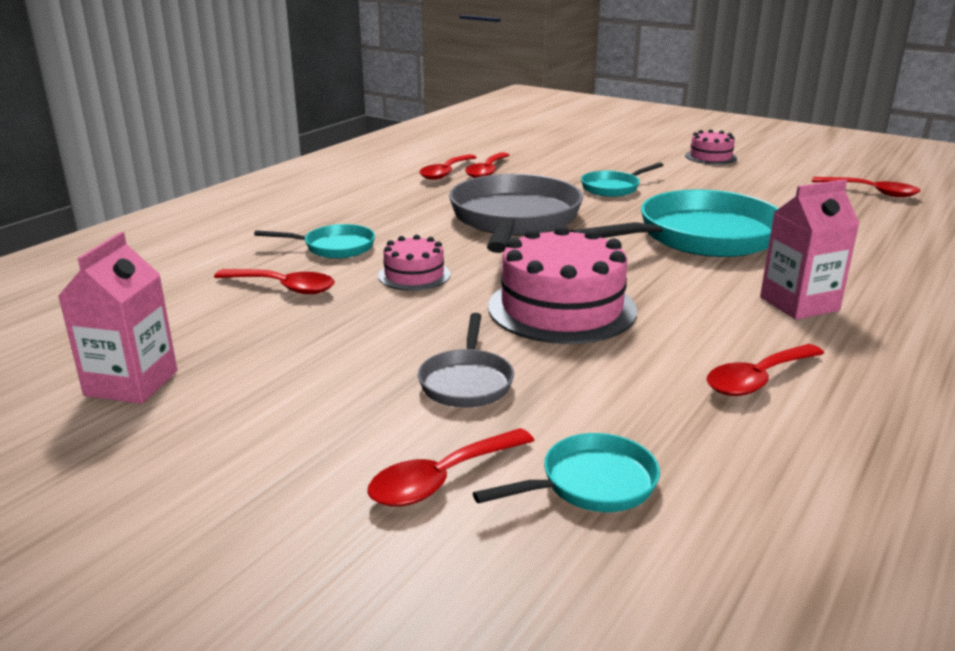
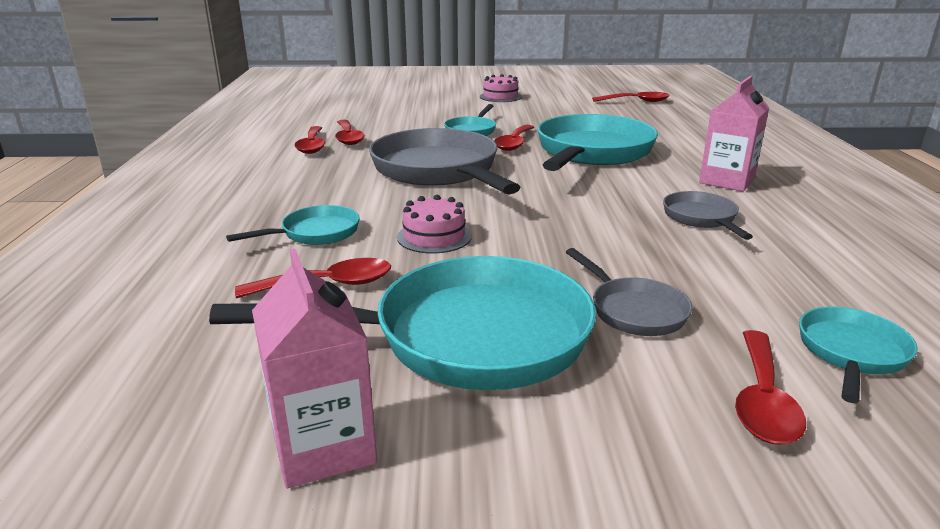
camera: 35 degrees left, 0 degrees up
(312, 354) = (467, 337): none -> turquoise pan
(562, 308) = (595, 228): pink cake -> none
(689, 330) = (701, 218): none -> grey pan
(757, 380) = (796, 238): red spoon -> red spoon (514, 143)

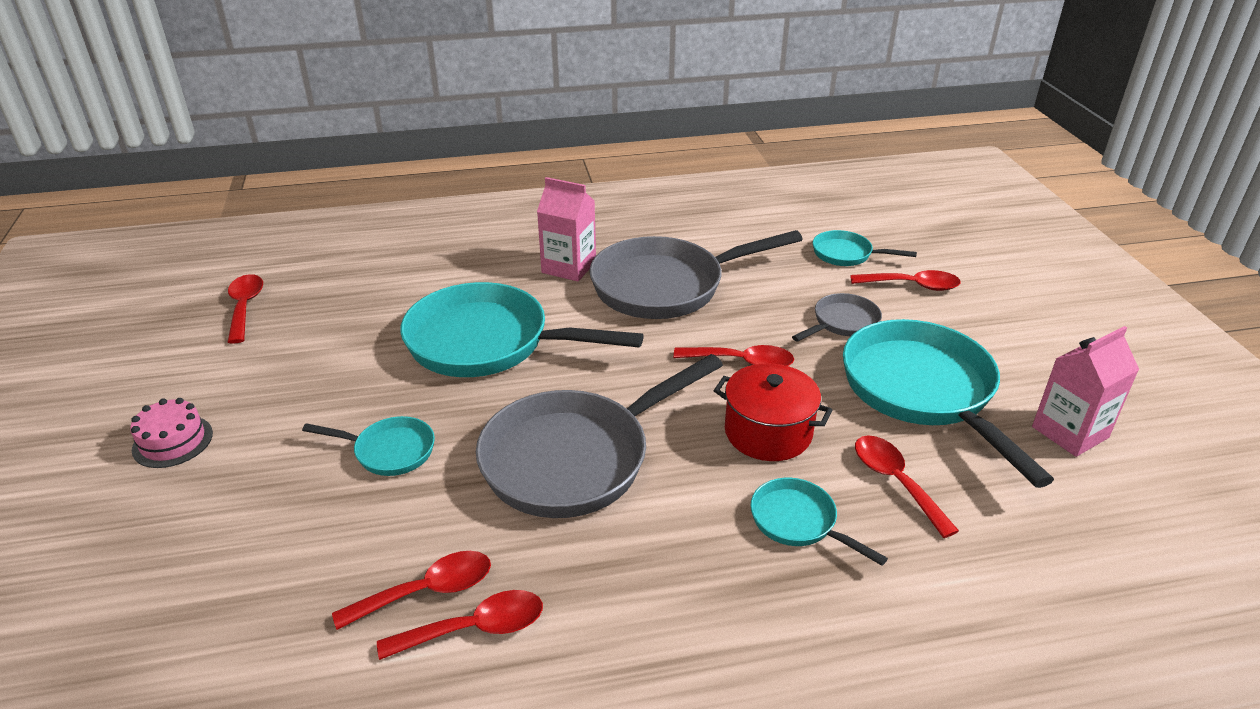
camera: 100 degrees left, 10 degrees up
(434, 236) = (768, 432): pink cake -> red pot
(514, 143) = (454, 405): red spoon -> red spoon (742, 362)
(701, 218) = (666, 286): grey pan -> grey pan, size x2.09

